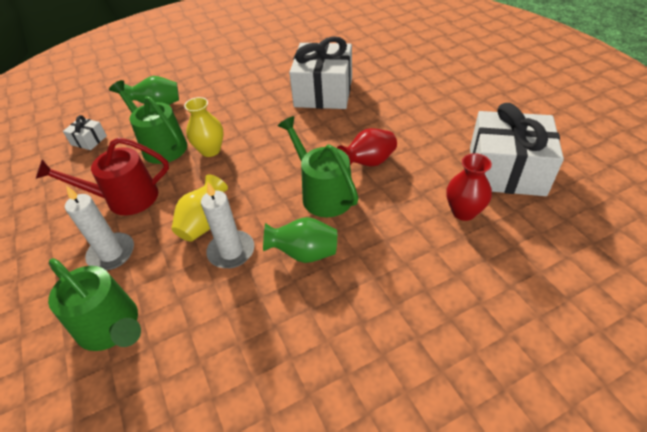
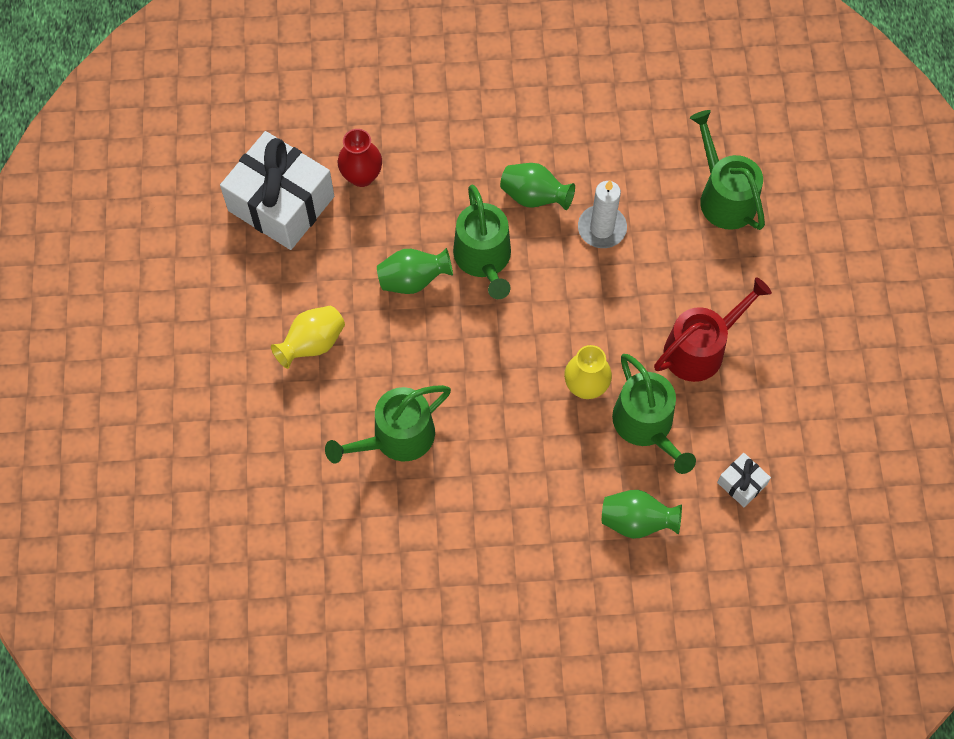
camera: 160 degrees left, 20 degrees up
(111, 253) = (720, 276): white candle -> none
(125, 198) = (700, 349): red watering can -> red watering can turned 45 degrees counterclockwise
(204, 223) = (620, 274): yellow vase -> yellow vase (312, 344)
(323, 92) = (397, 437): white gift -> green watering can
(368, 162) = (413, 280): red vase -> green vase

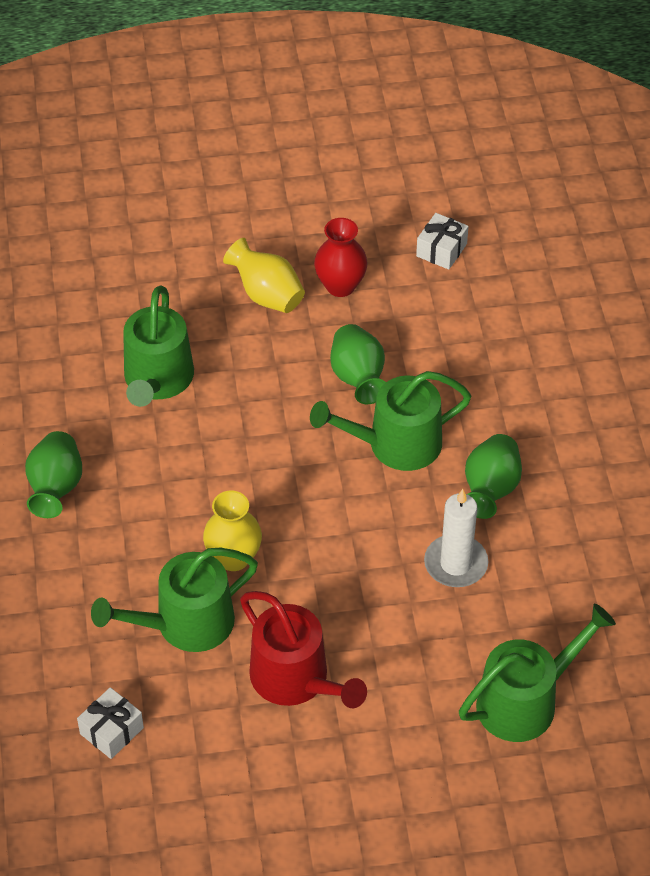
camera: 85 degrees right, 15 degrees down
(281, 203) = (441, 250): white gift -> white gift, size x0.43
(362, 176) = (490, 319): red vase -> red vase (340, 286)
(397, 437) = (157, 380): green watering can -> green watering can turned 135 degrees counterclockwise
(636, 521) = (60, 618): green vase -> green vase (55, 488)

